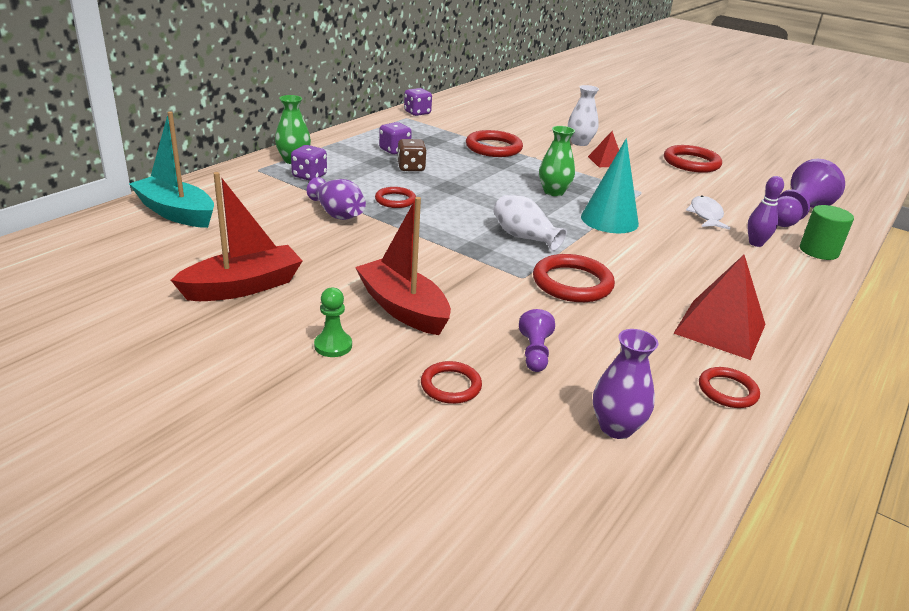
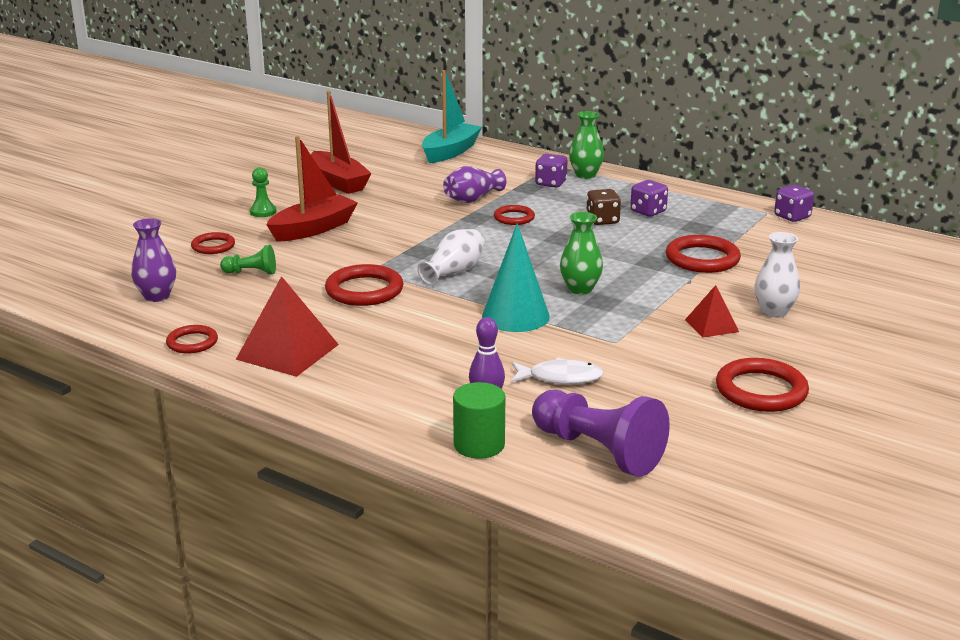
camera: 90 degrees right, 5 degrees down
(534, 352) = (251, 272): purple pawn -> green pawn

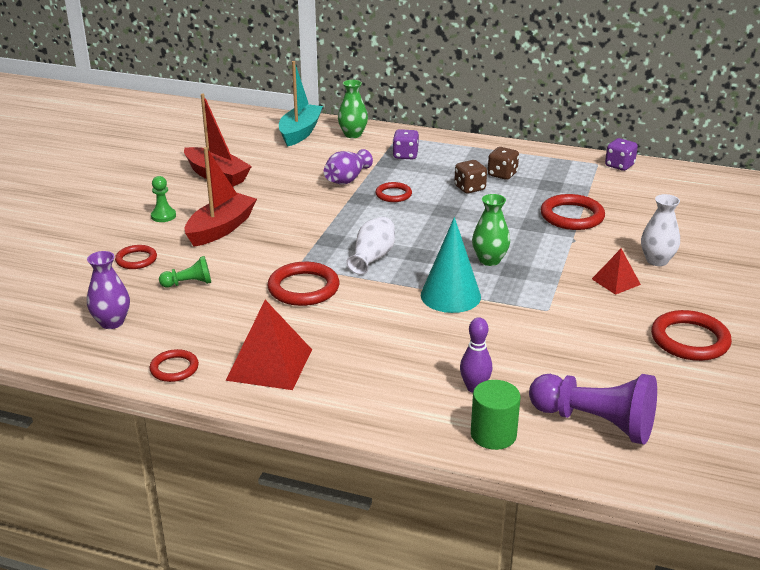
camera: 15 degrees left, 5 degrees up
(560, 378) = (523, 353): white fish -> none
(585, 175) = (430, 143): green vase -> green vase (353, 134)
(648, 212) = (502, 174): purple dice -> brown dice

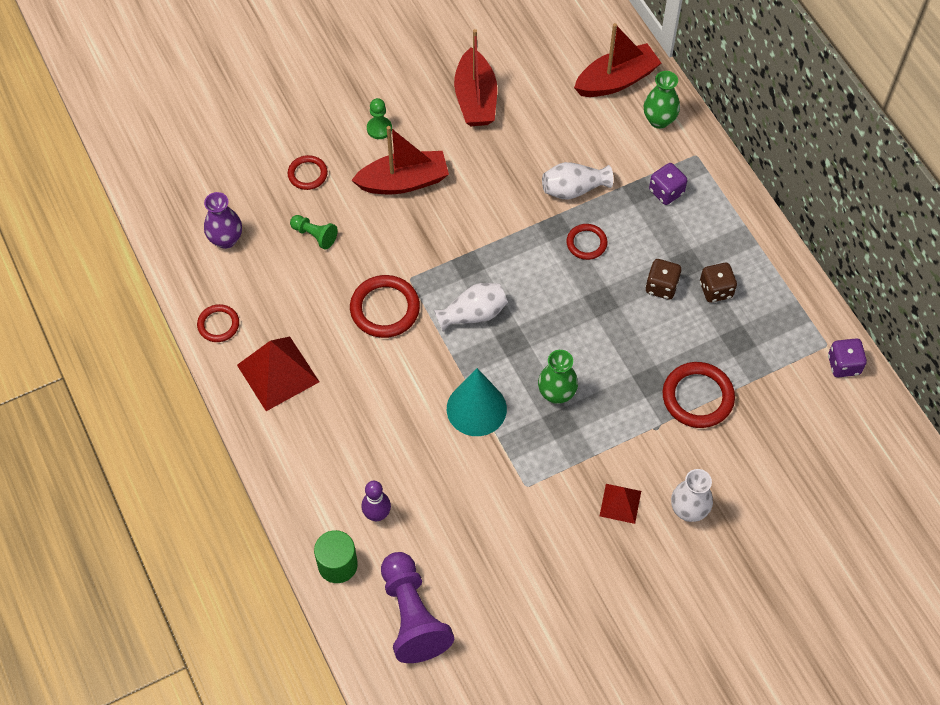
camera: 45 degrees right, 30 degrees up
(300, 132) = (616, 80): turquoise boat -> red boat
(347, 179) = (573, 189): purple vase -> white vase
(690, 340) = (585, 609): red ring -> none

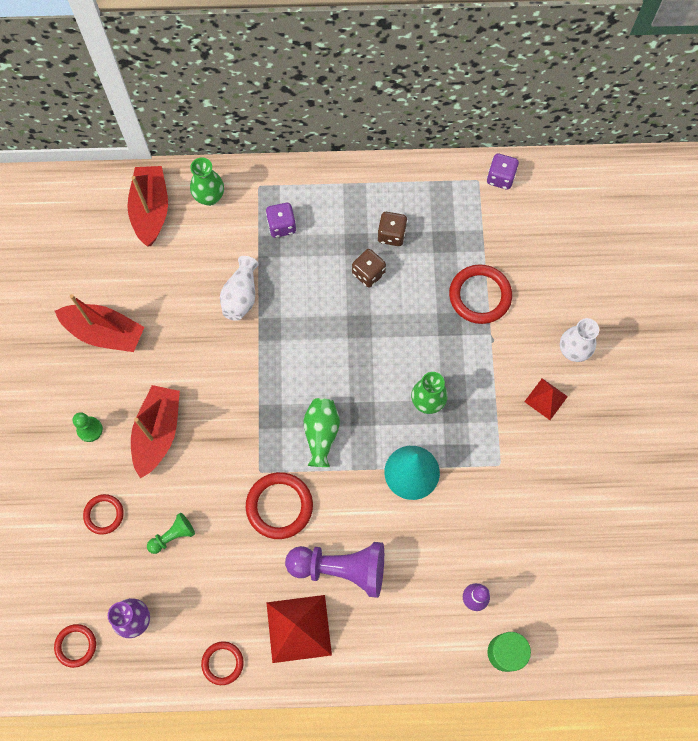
camera: 65 degrees left, 10 degrees up
(412, 616) = (576, 609): purple pawn -> purple pawn (341, 568)
(473, 314) = (321, 434): white vase -> green vase
(586, 243) = (298, 311): red ring -> red ring (76, 645)

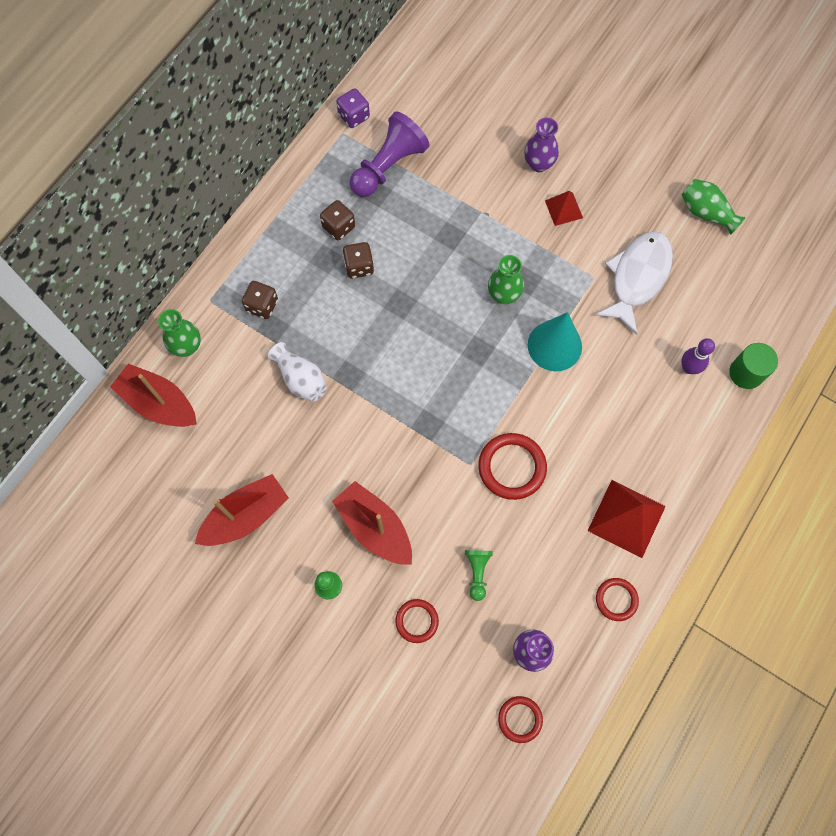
camera: 55 degrees left, 0 degrees up
(281, 226) = (262, 306): purple dice -> brown dice
(321, 434) = (472, 394): green vase -> green vase (706, 213)
(341, 568) = (598, 452): purple pawn -> purple pawn (388, 166)
(480, 296) = (443, 198): red ring -> none
(527, 502) = (637, 278): none -> white fish
(573, 351) = (538, 164): white vase -> purple vase

